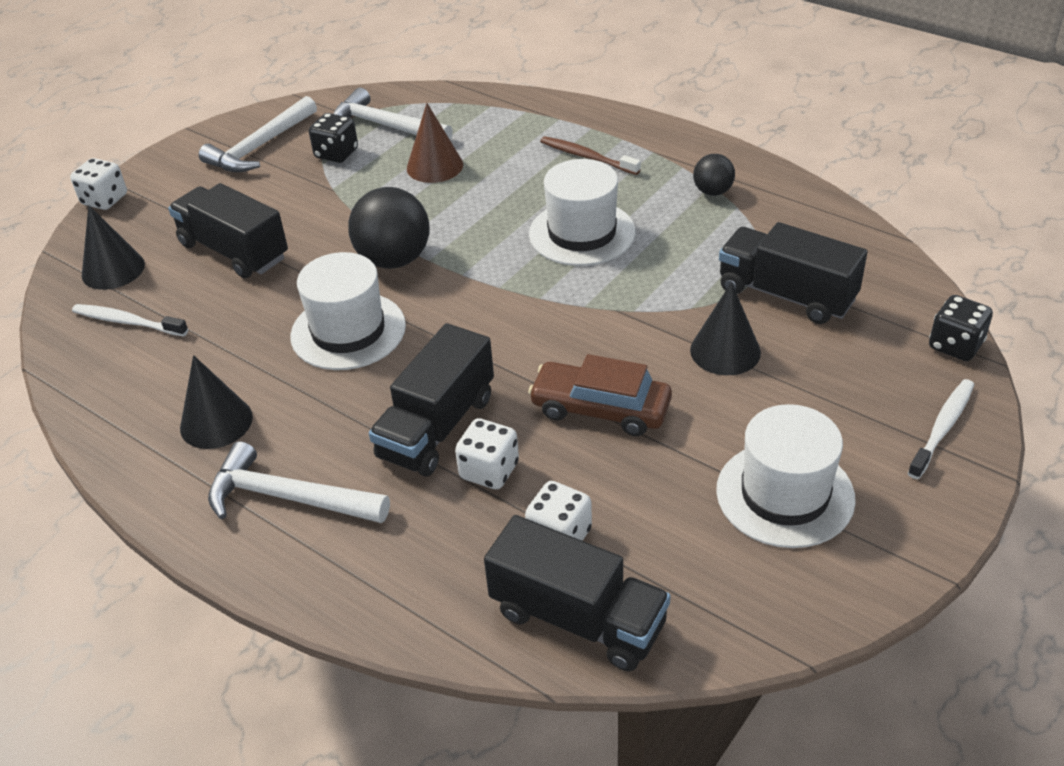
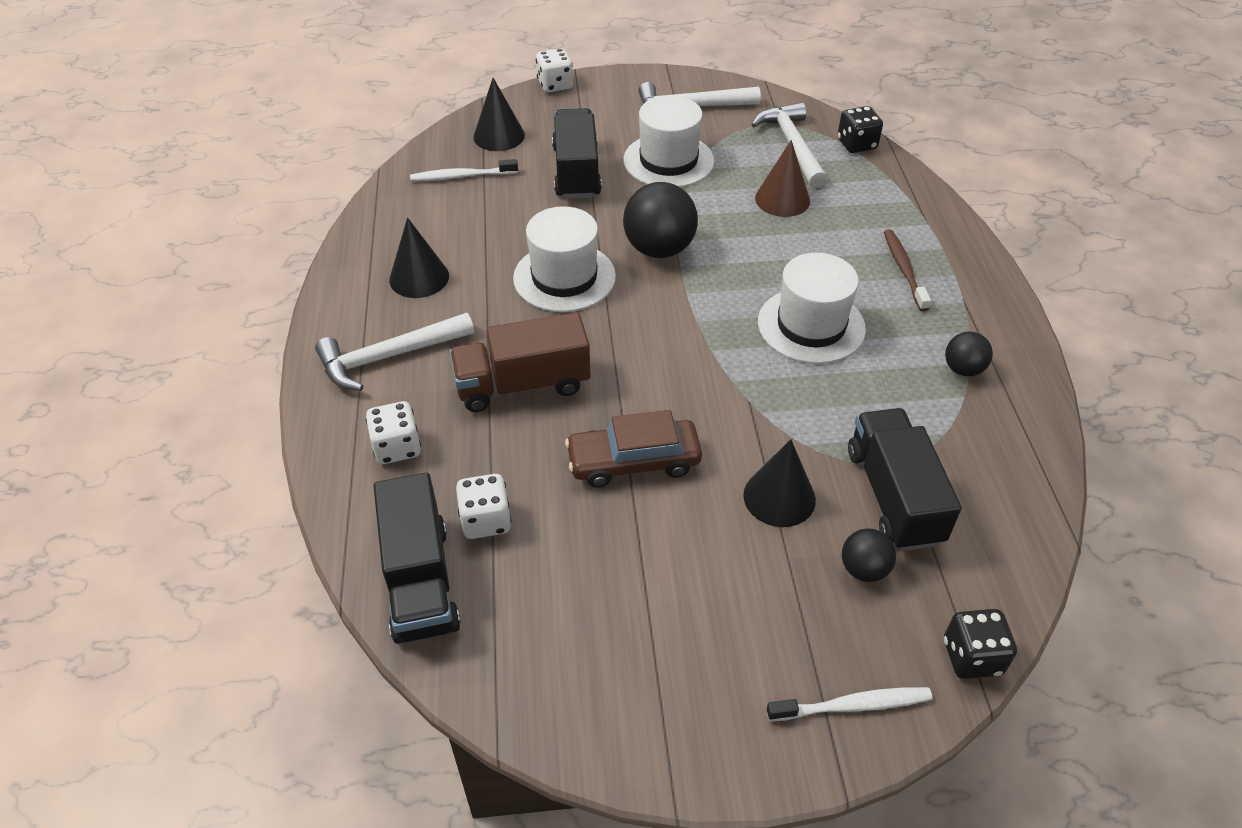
camera: 45 degrees right, 5 degrees up
(127, 322) = (461, 176): white toothbrush -> white toothbrush turned 75 degrees counterclockwise
(288, 498) = (389, 357): white hammer -> white hammer turned 90 degrees counterclockwise
(336, 154) = (731, 145): black dice -> black dice (856, 144)
(437, 427) = (522, 384): black truck -> brown truck
(489, 471) = (509, 440): white dice -> white dice (397, 447)
(600, 408) = (633, 461): brown car -> brown car turned 75 degrees counterclockwise
(785, 494) = (660, 634): white hat -> white hat (668, 160)
(834, 349) = (864, 569): none -> black ball

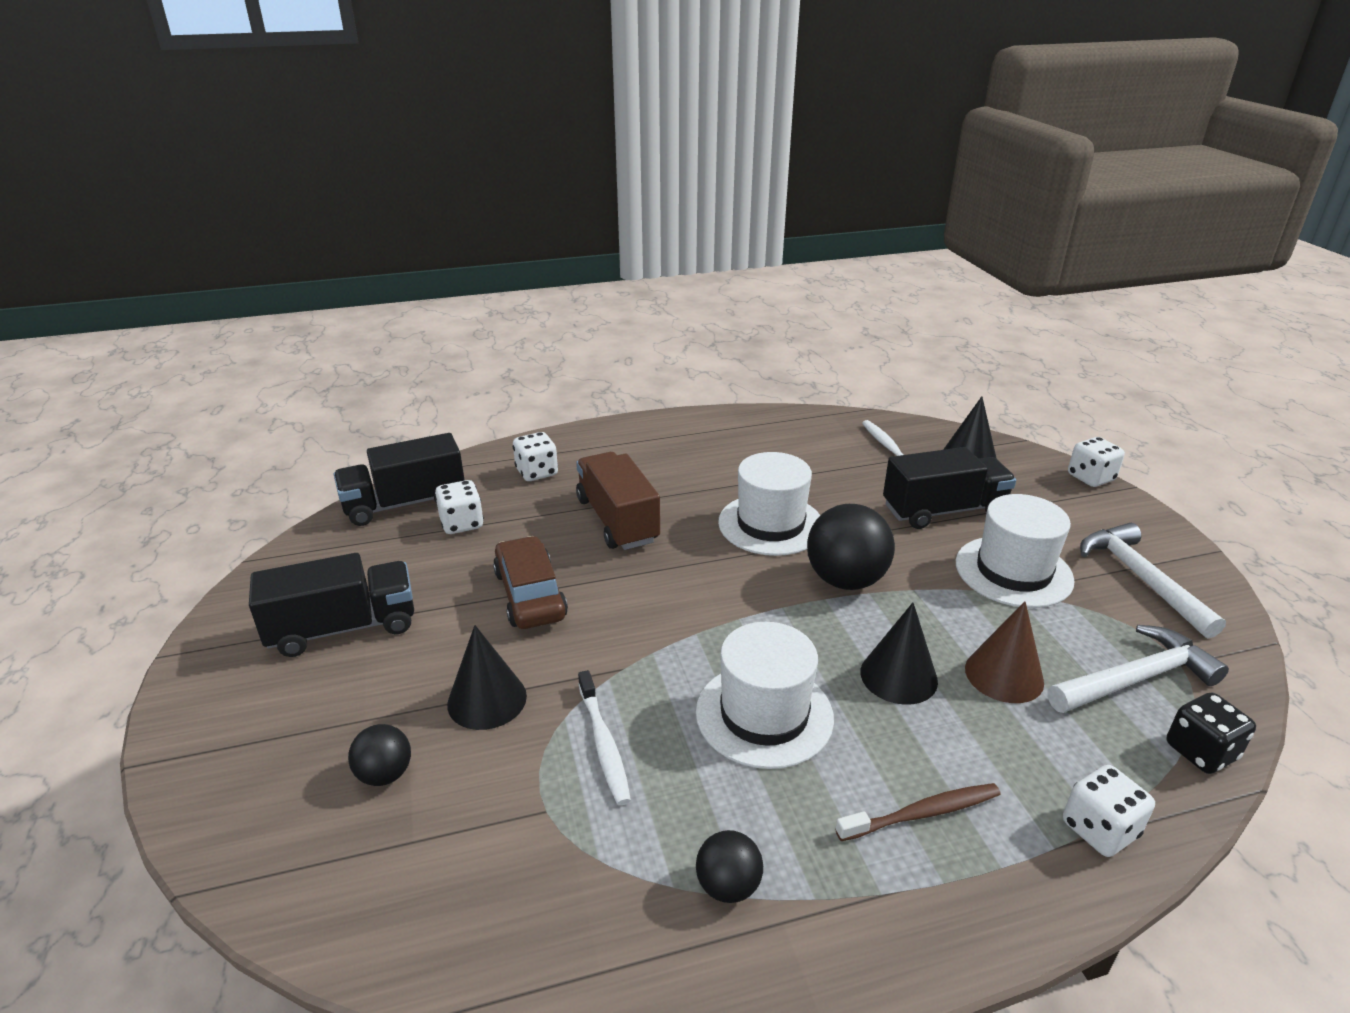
camera: 80 degrees right, 15 degrees down
(389, 357) = (635, 452): white hammer -> none
(419, 277) = (736, 450): black cone -> black cone (898, 676)
(853, 705) = (221, 768): white toothbrush -> white toothbrush (603, 744)
(893, 496) = (489, 801): black truck -> black truck (343, 628)
(915, 202) = (1099, 829): none -> white dice
(972, 657) = (250, 878): black dice -> none

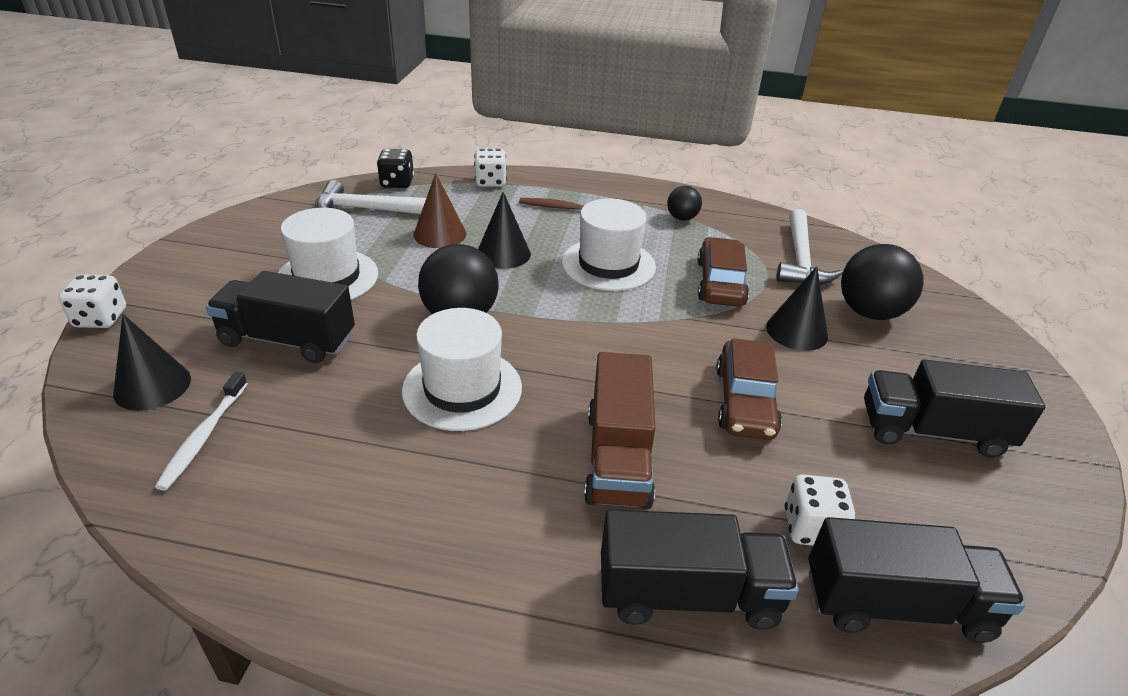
camera: 155 degrees left, 5 degrees up
(385, 774) = (869, 312): black ball -> black ball, size x1.84
(537, 472) = (688, 594): white dice -> black truck
(603, 744) = (720, 283): white toothbrush -> brown car
(1141, 579) = (254, 243): white hammer -> white hammer (800, 259)

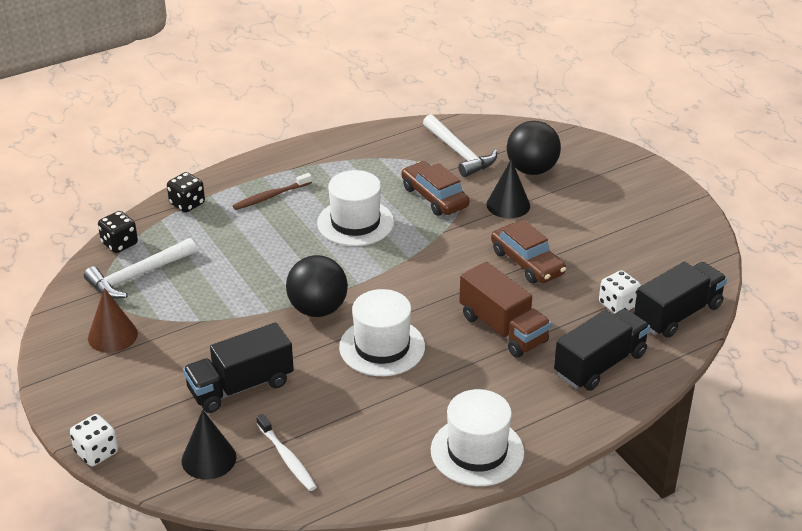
camera: 40 degrees left, 0 degrees up
(327, 277) = (195, 337): white hat -> white hat (477, 451)
(440, 234) = (217, 265): brown cone -> brown cone (112, 335)
(490, 182) = (187, 204): white dice -> black dice
(503, 254) = (281, 254): black cone -> none
(682, 218) = (355, 161): black ball -> none
(932, 431) = (623, 224): black truck -> none

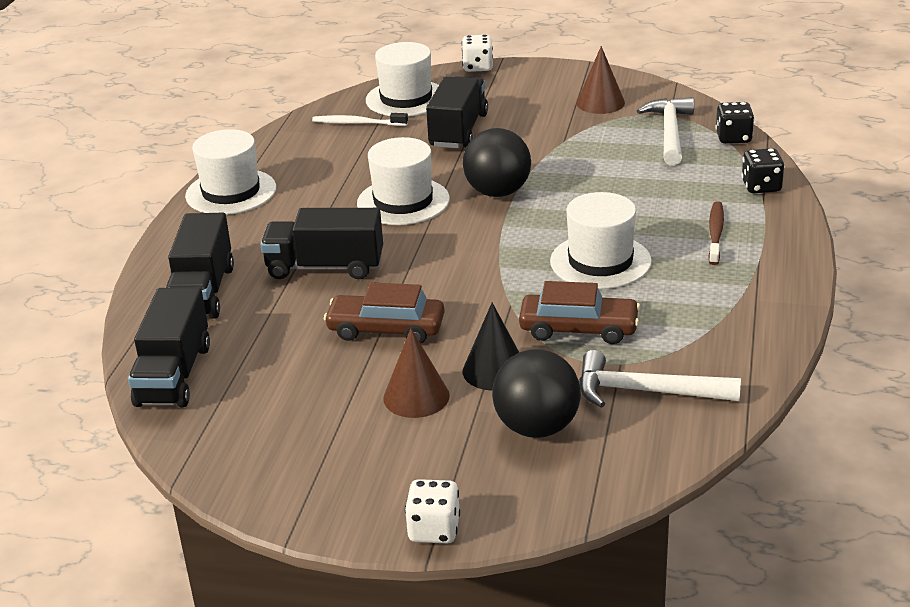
camera: 135 degrees right, 5 degrees down
(209, 459) = (406, 98): black cone -> white hat
(503, 329) = (325, 267): brown truck -> black truck
(564, 217) = (416, 397): none -> brown cone
(618, 305) = (245, 347): white dice -> white dice (434, 530)

